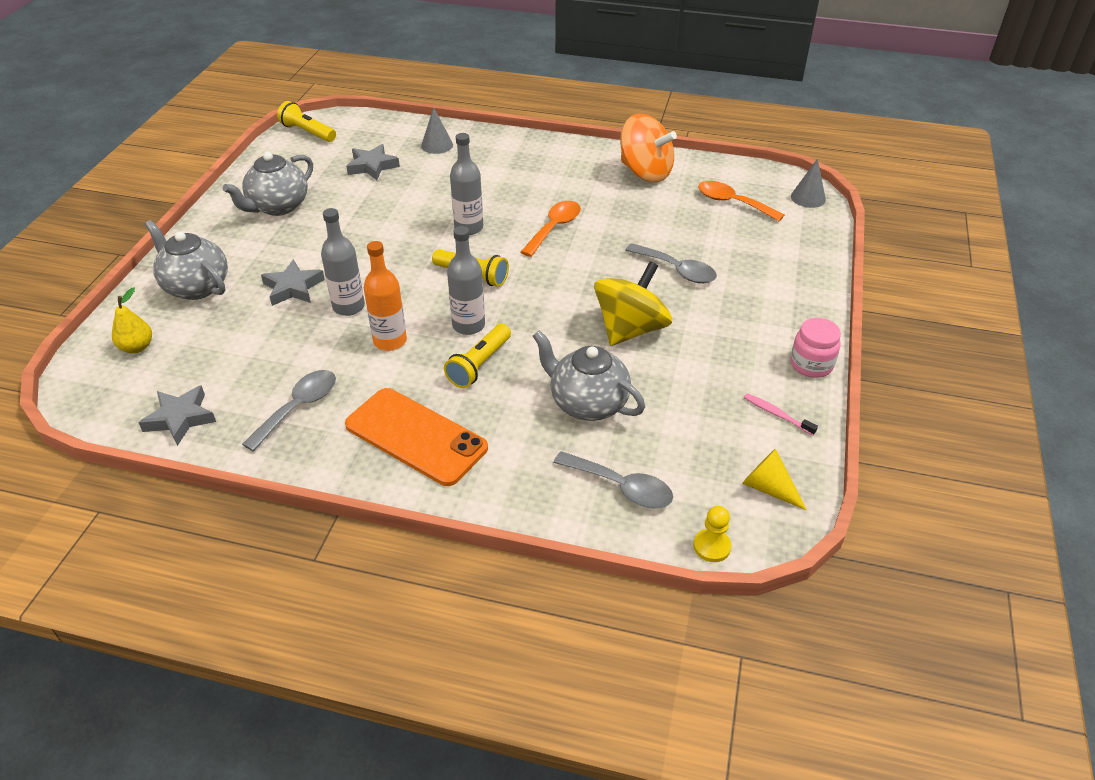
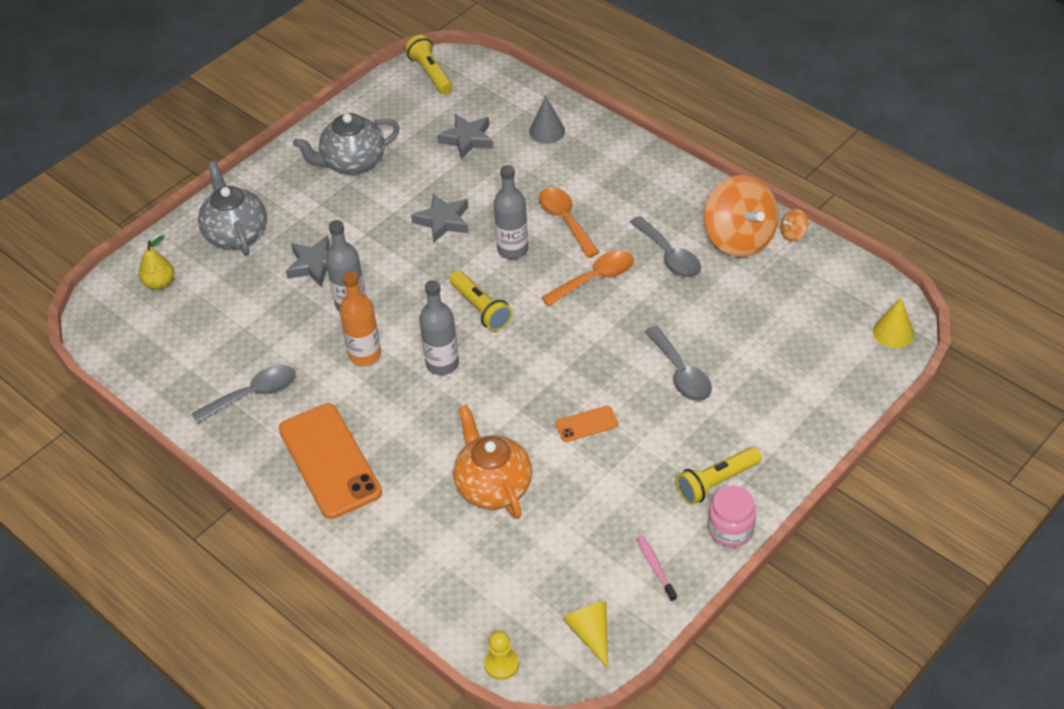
camera: 30 degrees right, 5 degrees up
(180, 418) = (159, 369): grey star -> grey star (443, 221)
(479, 365) = (425, 409): yellow flashlight -> yellow flashlight (716, 482)
(587, 403) = (493, 486): grey teapot -> orange teapot
(621, 487) = (465, 579): grey spoon -> grey spoon (669, 256)
(630, 329) = (586, 424): yellow spinning top -> orange phone
(682, 159) = (793, 234): none -> orange spinning top
(732, 203) = (803, 310): orange spoon -> orange spoon (565, 220)
(808, 198) = (893, 332): grey cone -> yellow cone

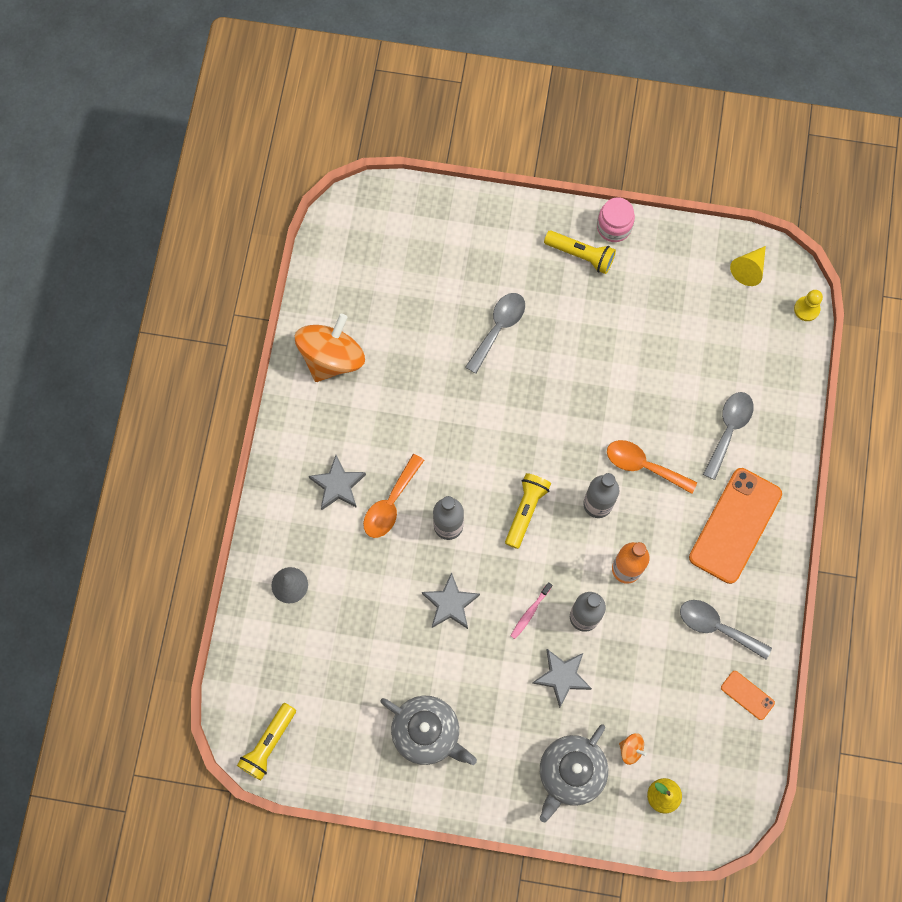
camera: 125 degrees left, 25 degrees up
(467, 139) = (339, 649): grey star -> grey star (338, 485)
(493, 486) = (680, 397): orange teapot -> none
(586, 424) = (586, 367): orange phone -> orange phone (747, 695)
(595, 279) = (441, 442): orange spoon -> orange spoon (643, 466)
(655, 567) = (674, 257): pink toothbrush -> pink toothbrush (530, 612)
(669, 256) = (383, 400): grey spoon -> grey spoon (728, 430)
(793, 234) = (303, 320): orange spinning top -> orange spinning top (631, 749)
(893, 332) = (368, 204): yellow cone -> none

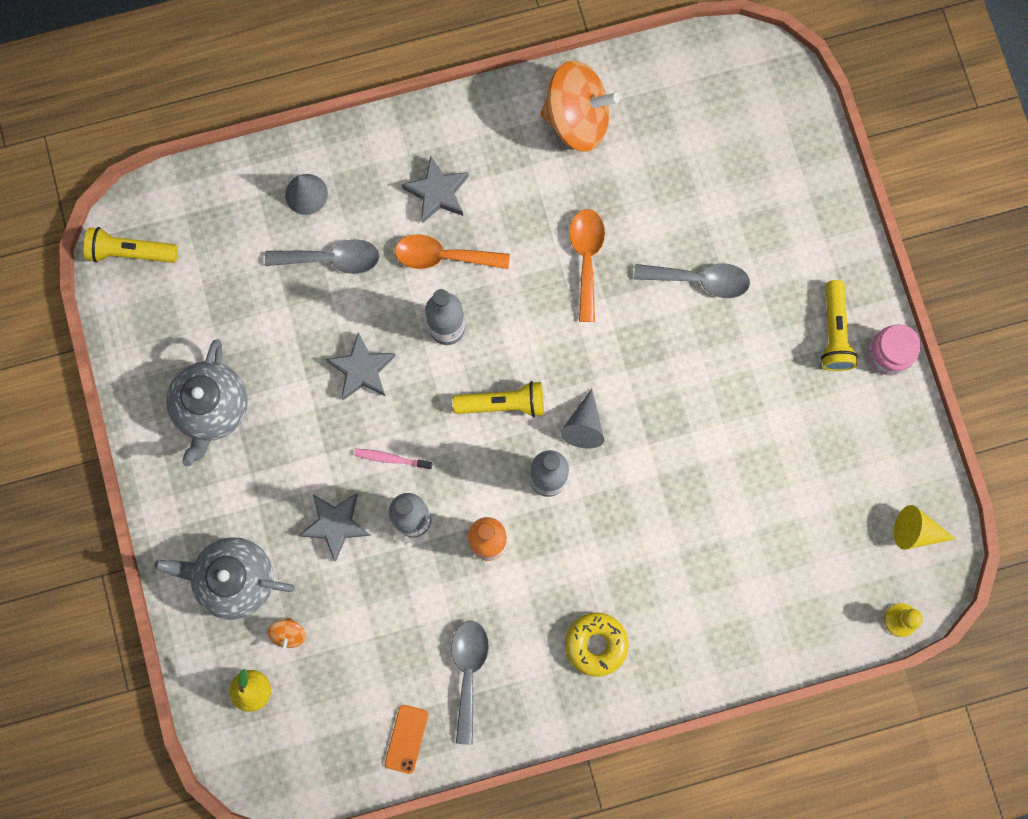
camera: 65 degrees right, 5 degrees up
(569, 460) = (584, 426): none -> grey cone
(643, 466) = (616, 510): orange spoon -> orange spoon (586, 258)
(728, 430) = (706, 589): grey spoon -> grey spoon (332, 259)
(735, 525) = (596, 644): orange phone -> yellow donut

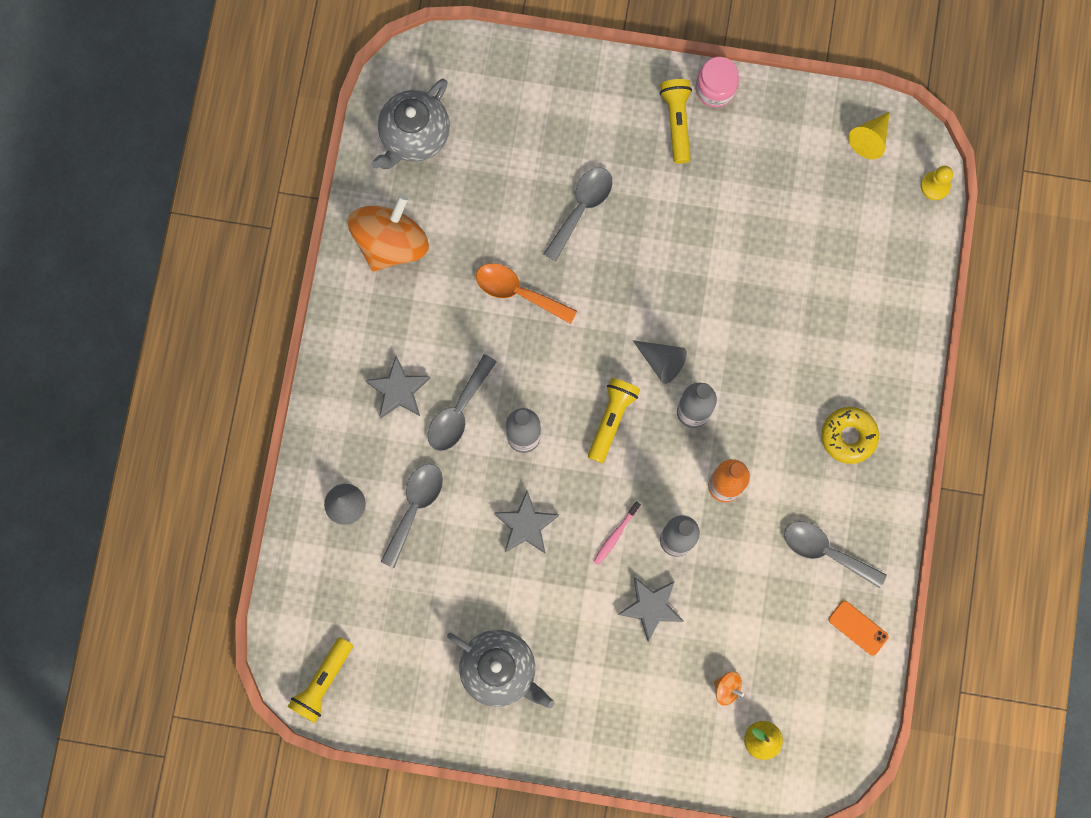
camera: 65 degrees left, 0 degrees up
(235, 579) = (659, 714): grey teapot -> grey teapot (414, 136)
(443, 256) = (458, 411): orange spoon -> grey spoon
(834, 332) = (677, 122): yellow flashlight -> yellow flashlight turned 120 degrees counterclockwise

